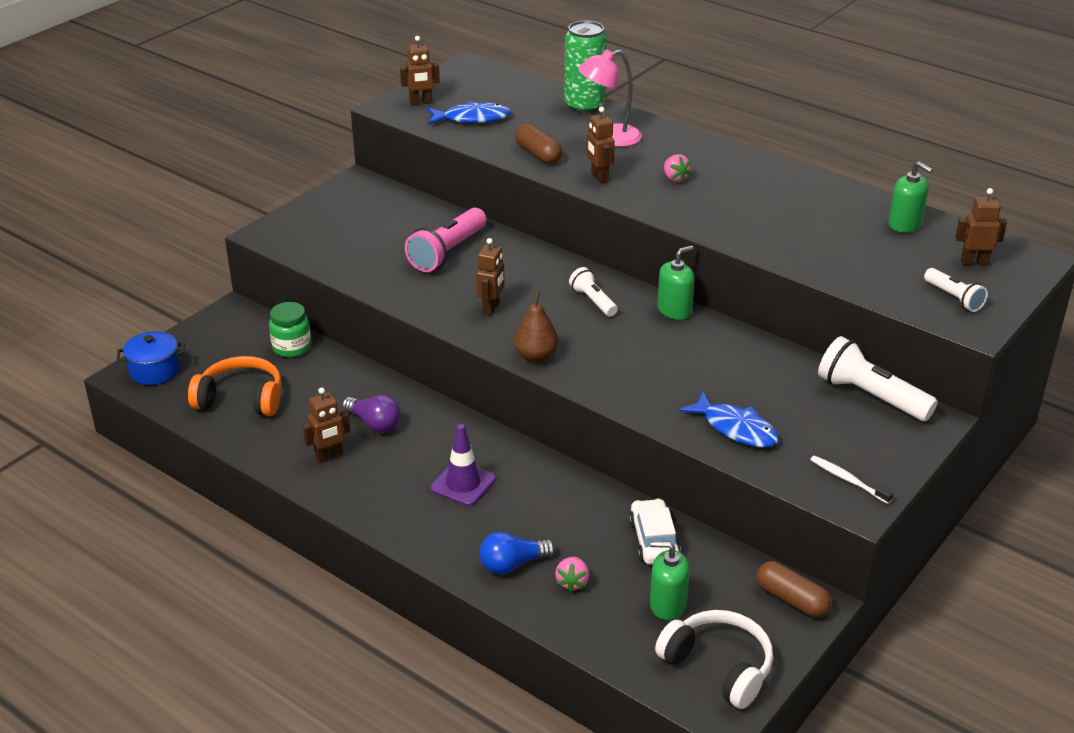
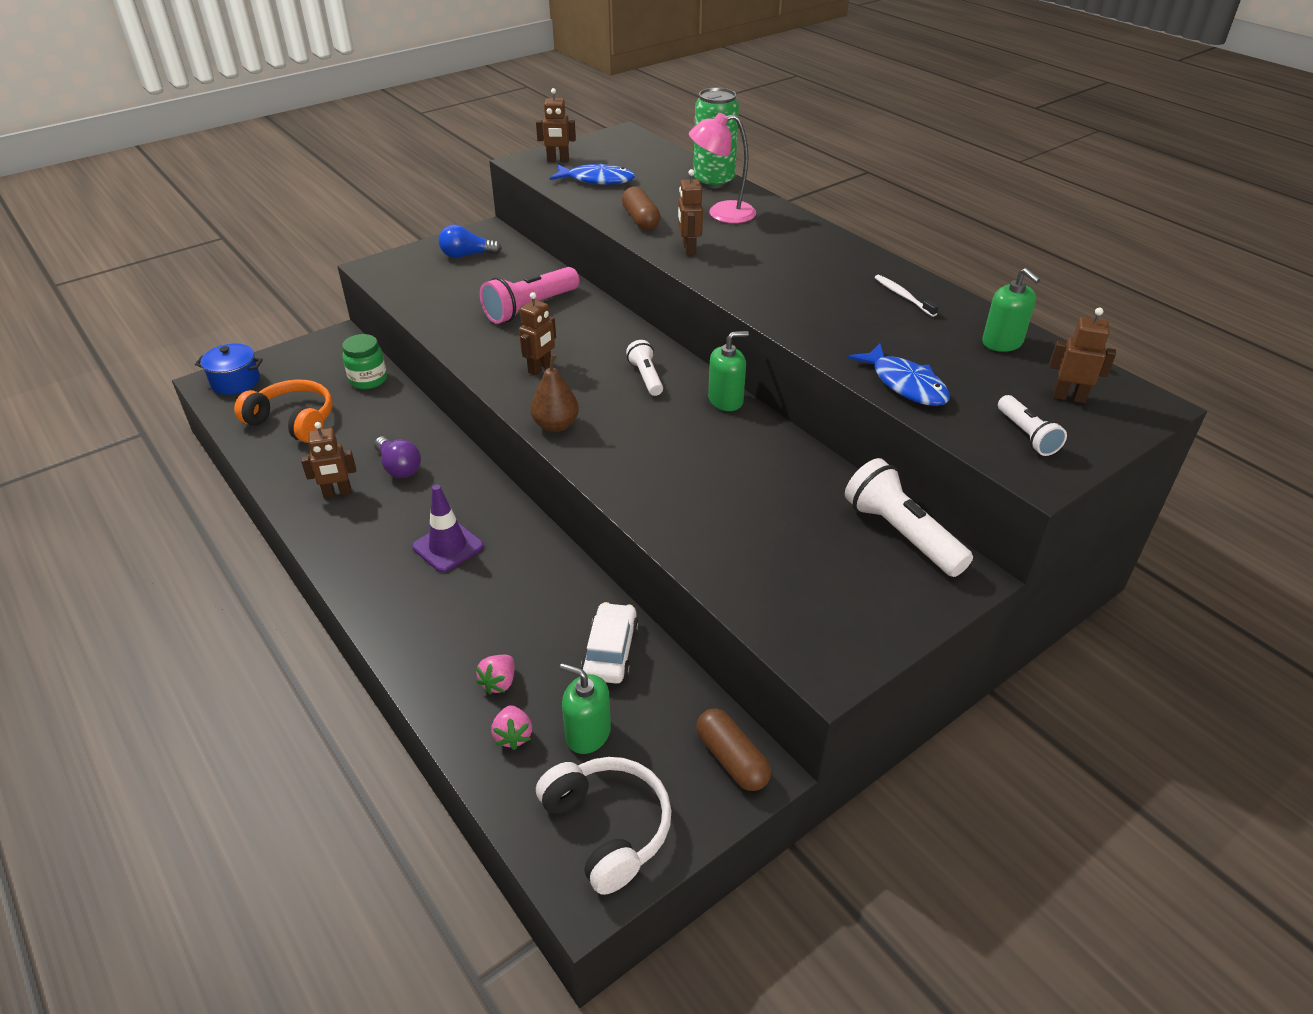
camera: 15 degrees right, 5 degrees up
(512, 564) = (448, 648): blue light bulb -> blue light bulb (467, 255)
(675, 178) = (767, 260): pink strawberry -> pink strawberry (513, 735)
(735, 429) = (727, 544): blue fish -> blue fish (905, 384)
(848, 480) = (829, 632): white toothbrush -> white toothbrush (903, 296)

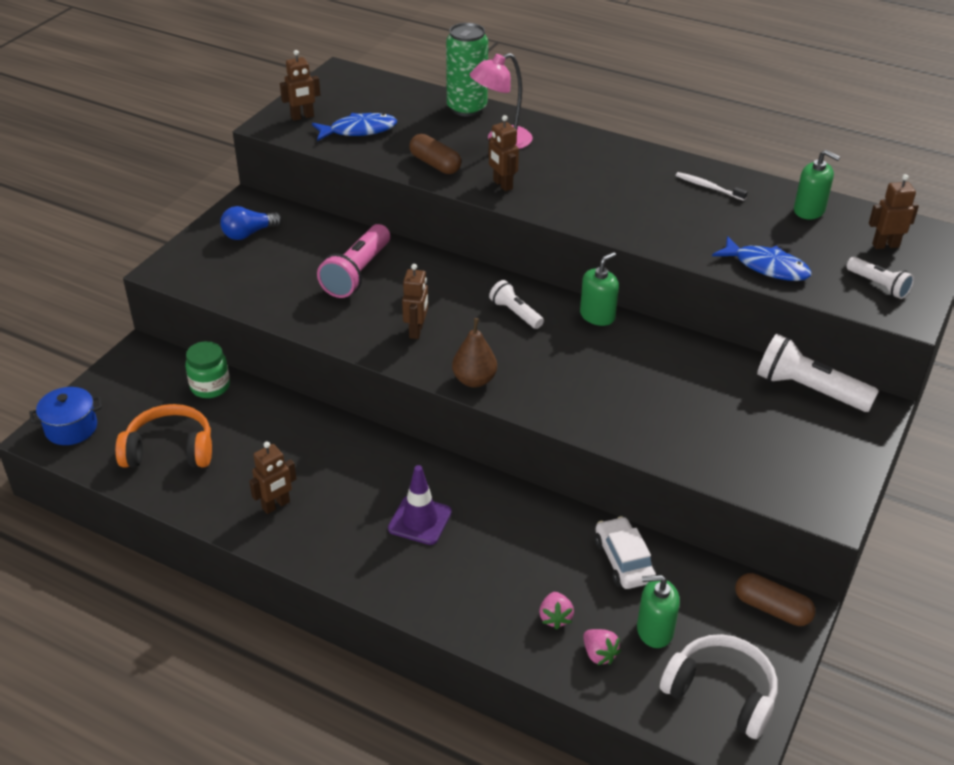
camera: 25 degrees left, 0 degrees up
(399, 467) = (314, 463): purple light bulb -> none

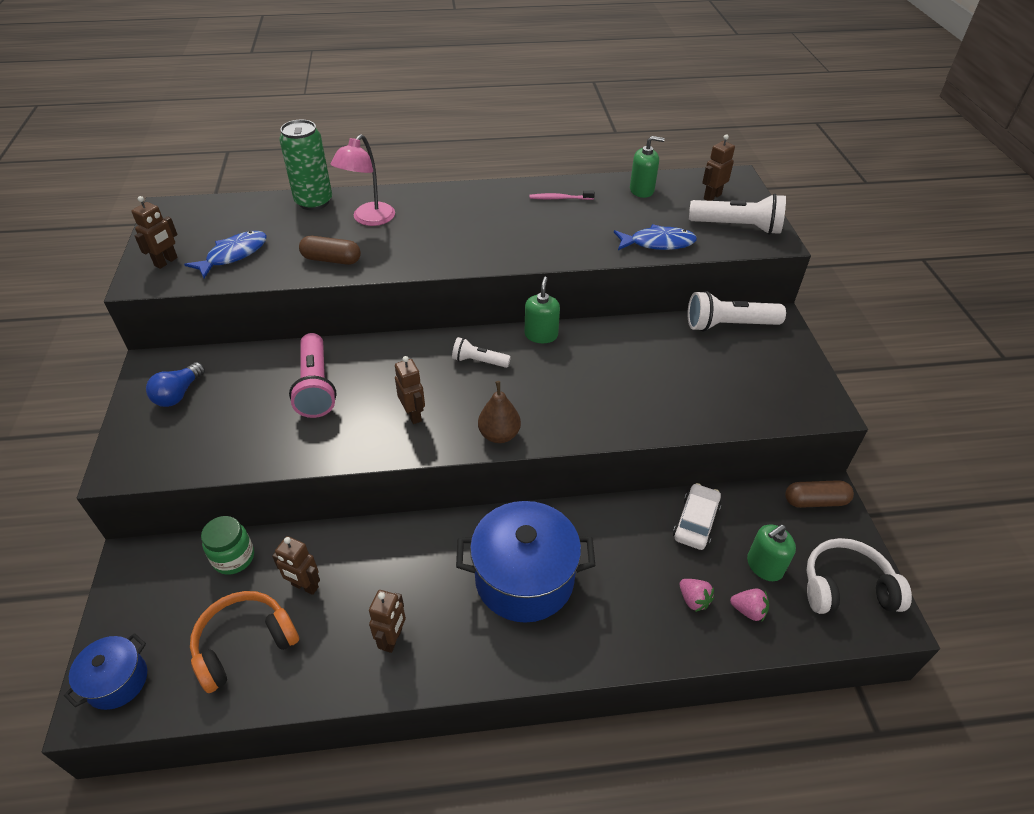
camera: 35 degrees left, 5 degrees up
(420, 520) = (524, 579): purple traffic cone -> blue pot
(502, 185) = (405, 256): brown robot -> brown robot (305, 586)
(623, 560) = (696, 522): white car -> white car turned 75 degrees clockwise
(708, 187) = (559, 198): white toothbrush -> pink toothbrush
(878, 285) = (737, 227): white flashlight -> white flashlight, size x1.72

